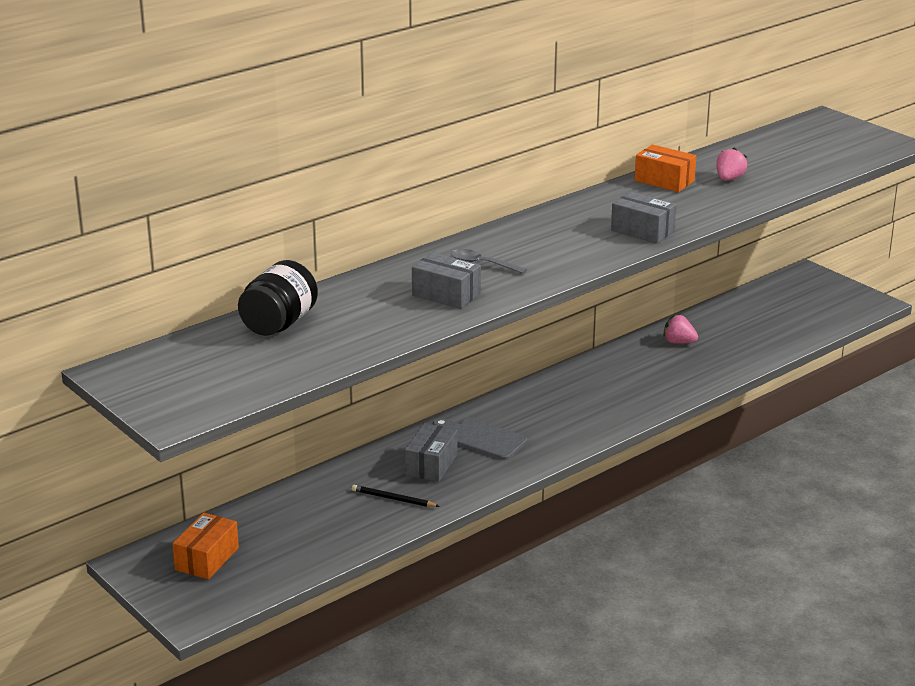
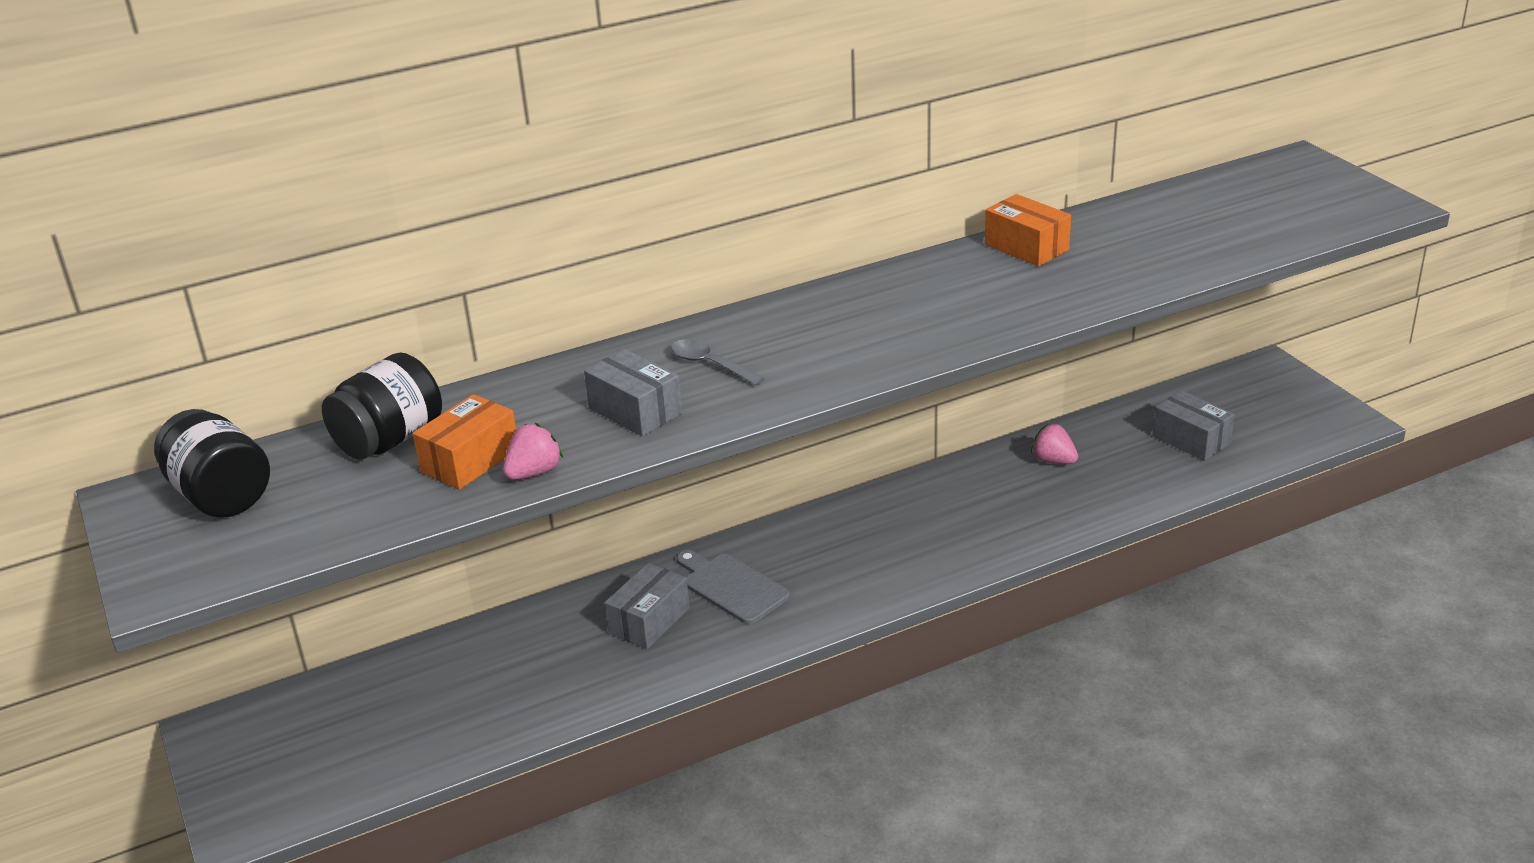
camera: 15 degrees right, 5 degrees up
(177, 365) = (221, 495): none -> black jar
(207, 559) = (302, 736): orange box -> orange box (470, 460)
(393, 499) = (577, 670): black pencil -> none
(642, 230) = (959, 326): grey box -> grey box (1191, 440)
(729, 179) = (1120, 250): pink strawberry -> pink strawberry (534, 472)

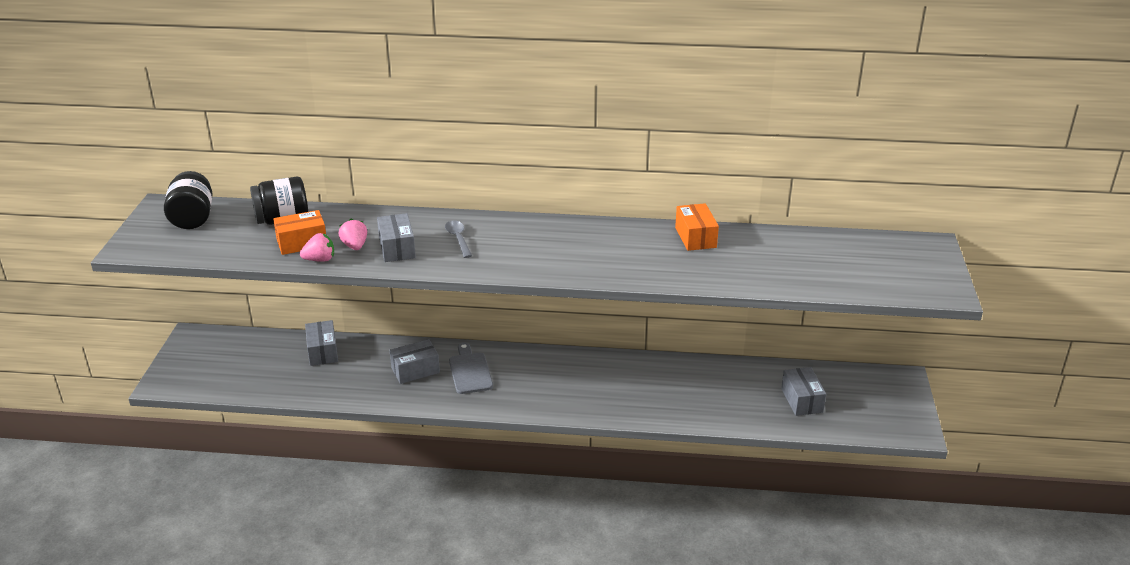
camera: 30 degrees right, 0 degrees up
(471, 657) = (323, 351): none -> grey box
(1053, 460) = (707, 378): pink strawberry -> pink strawberry (355, 246)

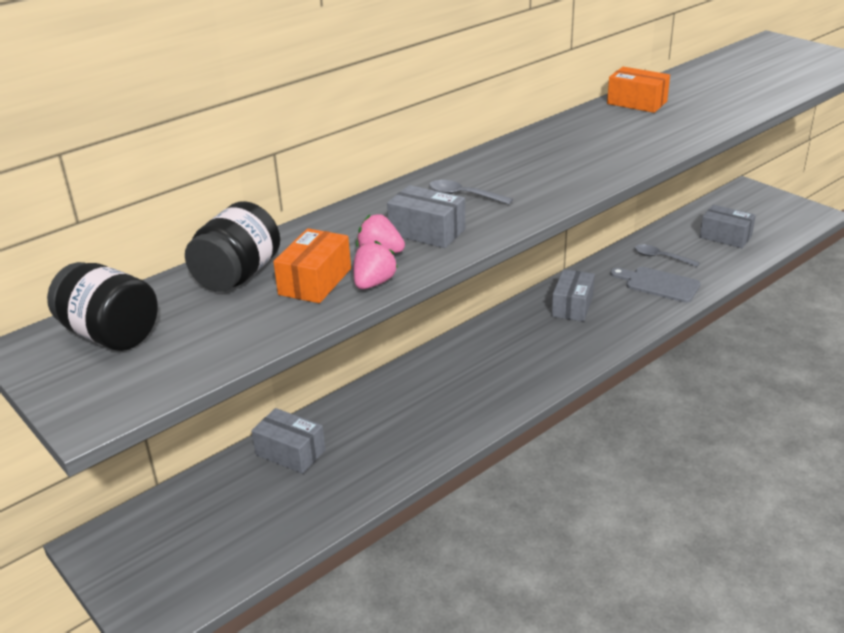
camera: 45 degrees left, 0 degrees up
(415, 370) = (417, 405): grey box -> grey box (572, 306)
(470, 371) = (466, 372): grey cutting board -> grey cutting board (658, 284)
(723, 383) = (661, 257): none -> grey spoon

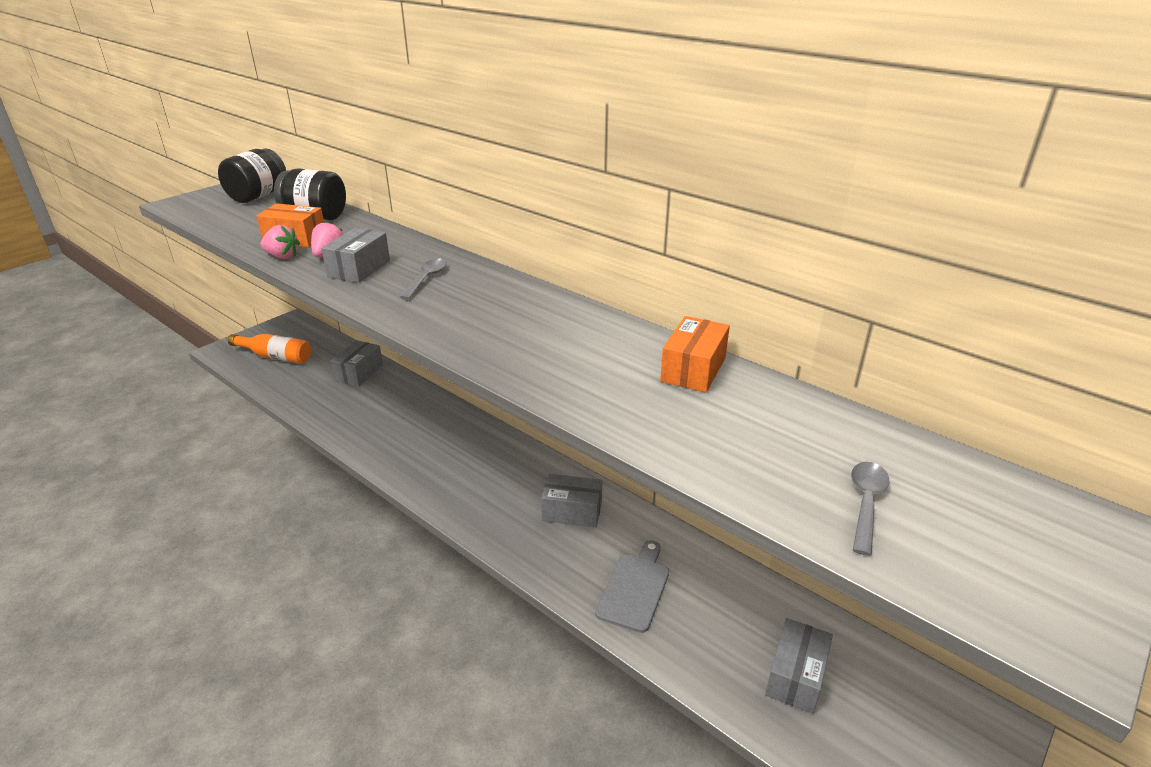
camera: 80 degrees right, 0 degrees up
(206, 546) = (275, 356): none -> orange bottle
(661, 257) = (705, 593): grey spoon -> grey spoon (866, 503)

